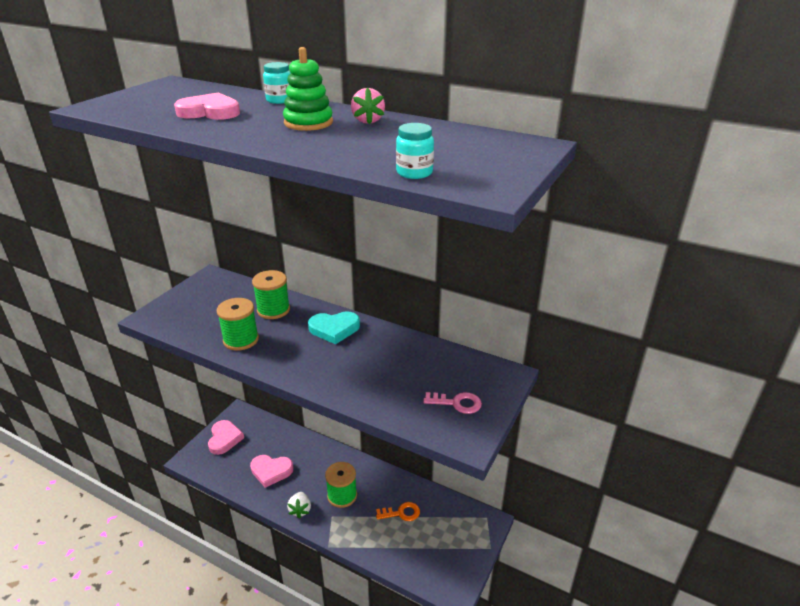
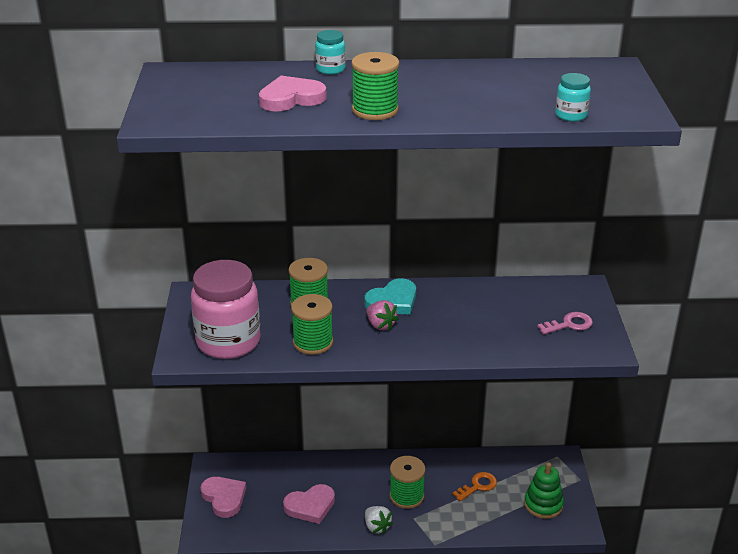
camera: 30 degrees left, 0 degrees up
(189, 318) = (228, 342): none -> pink jar
(252, 132) = (375, 110): none -> green spool
(308, 123) = (405, 88): green stacking toy -> green stacking toy (543, 504)
(368, 121) = (451, 74): pink strawberry -> pink strawberry (380, 325)

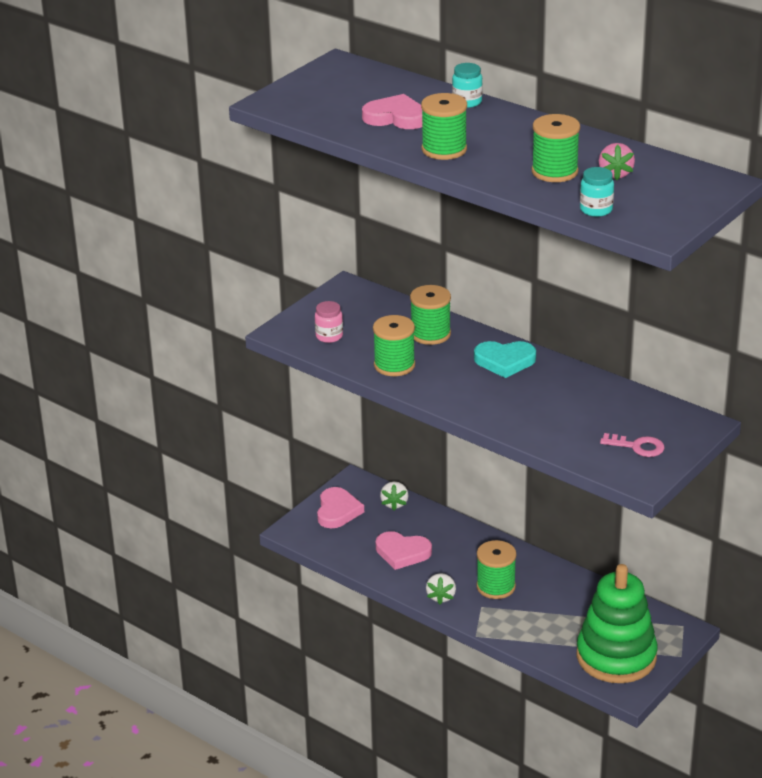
camera: 40 degrees right, 0 degrees up
(228, 342) = (329, 336): pink jar -> pink jar, size x0.43
(262, 468) = (394, 503): none -> white strawberry
(380, 325) = (468, 375): pink strawberry -> pink strawberry (615, 174)
(478, 486) = (572, 611): orange key -> none
(490, 98) = (554, 172): none -> green spool
(543, 504) = (616, 656): green stacking toy -> green stacking toy, size x1.77

